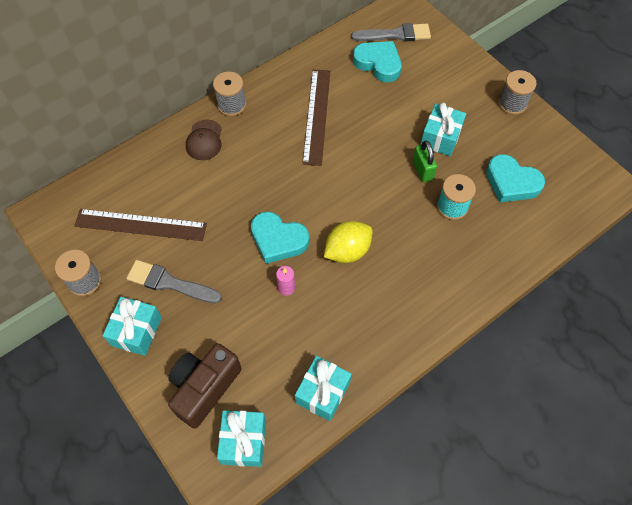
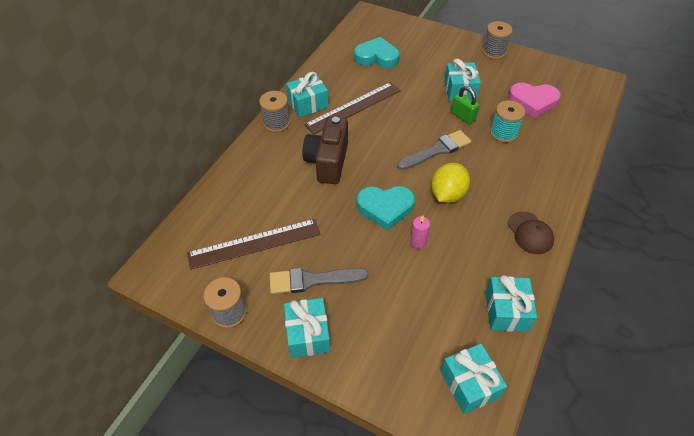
camera: 25 degrees left, 10 degrees down
(204, 140) = (270, 157): brown cap -> brown cap (530, 233)
(204, 388) = (403, 355): brown camera -> brown camera (328, 162)
(274, 94) = (308, 104): none -> turquoise gift
(316, 116) = (353, 107): brown ruler -> brown ruler turned 75 degrees clockwise
(395, 35) = (376, 35): grey brush -> grey brush (437, 150)
(511, 182) = (533, 102): turquoise heart -> pink heart

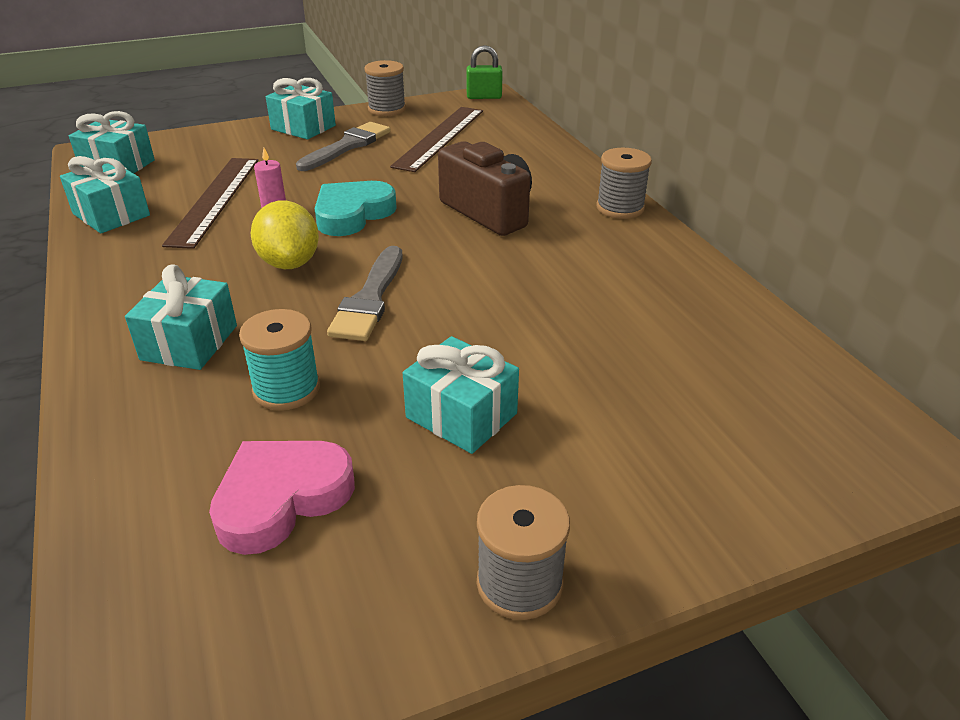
camera: 130 degrees right, 15 degrees down
(308, 104) = (634, 244): turquoise gift -> turquoise gift (189, 342)
(353, 107) = (573, 277): brown ruler -> brown ruler (215, 200)
(377, 57) = (700, 372): turquoise heart -> none
(463, 116) = (393, 371): green padlock -> green padlock (484, 97)
(530, 233) = (126, 286): brown cap -> none

